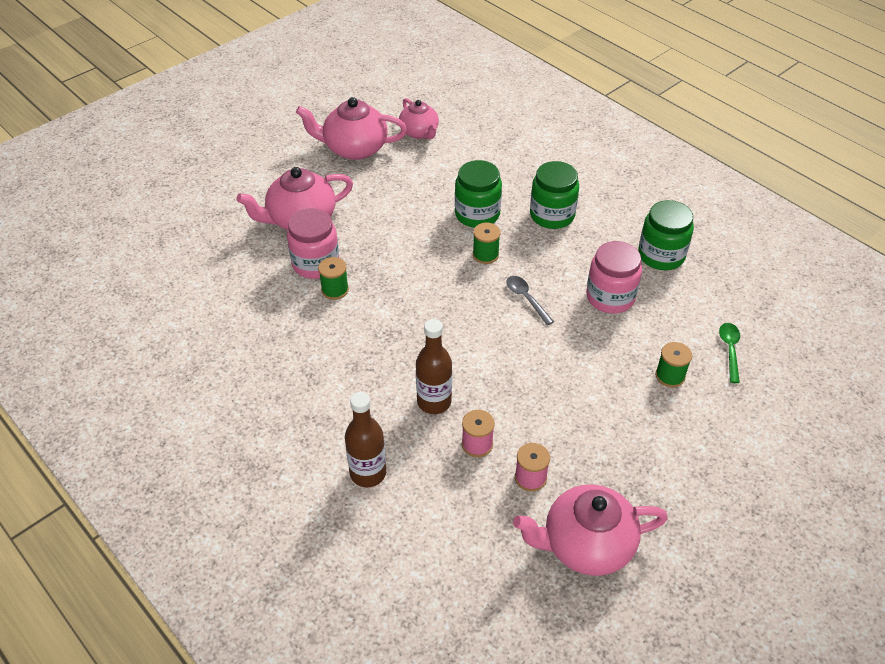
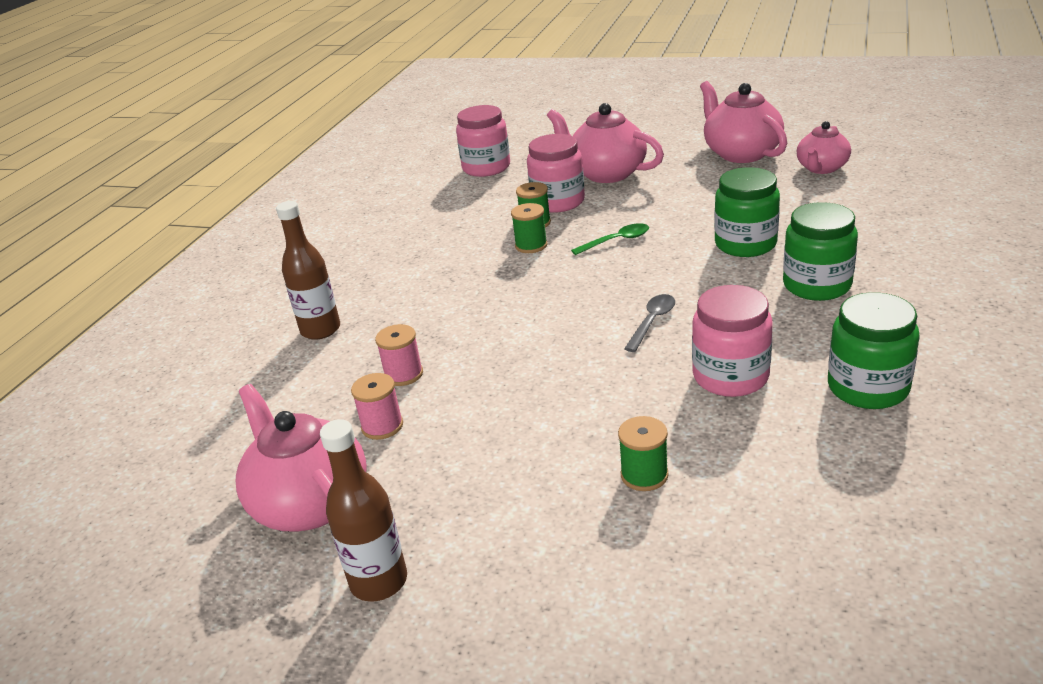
camera: 65 degrees right, 15 degrees down
(201, 274) = (486, 167): none -> pink jar
(434, 402) = (440, 328): brown bottle -> brown bottle (379, 581)
(485, 255) = (688, 273): green spool -> green spool (531, 245)
(729, 350) = (758, 516): green spoon -> green spoon (616, 241)

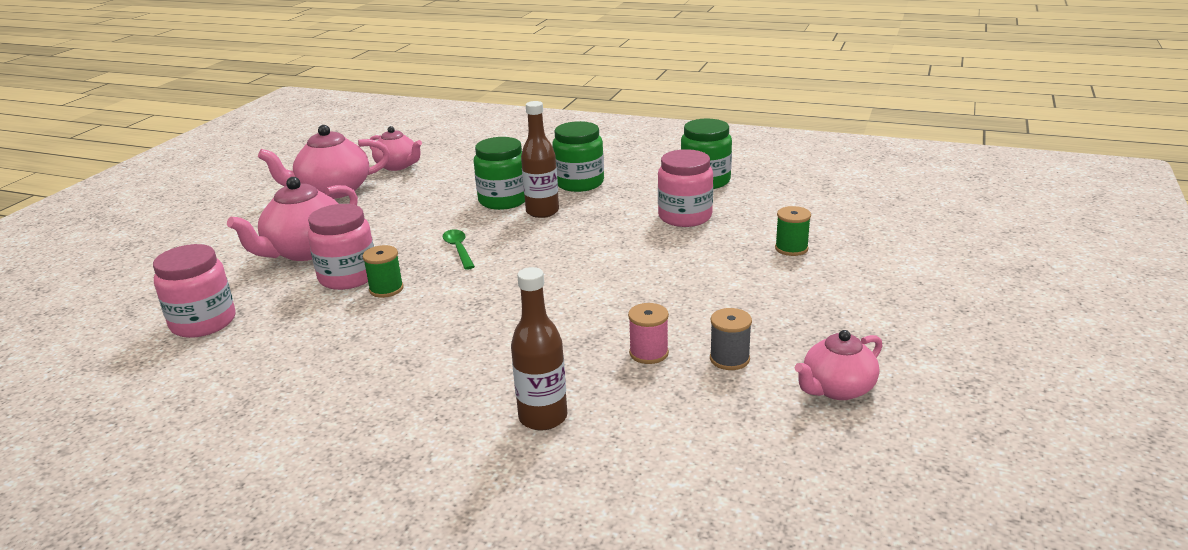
camera: 90 degrees left, 5 degrees down
(310, 503) = (837, 389): pink teapot -> pink teapot, size x0.64
(379, 581) = (917, 345): brown bottle -> brown bottle (542, 212)
(382, 426) = (729, 359): pink spool -> grey spool
(531, 245) = (435, 291): green spool -> none
(652, 322) = (604, 239): grey spoon -> none

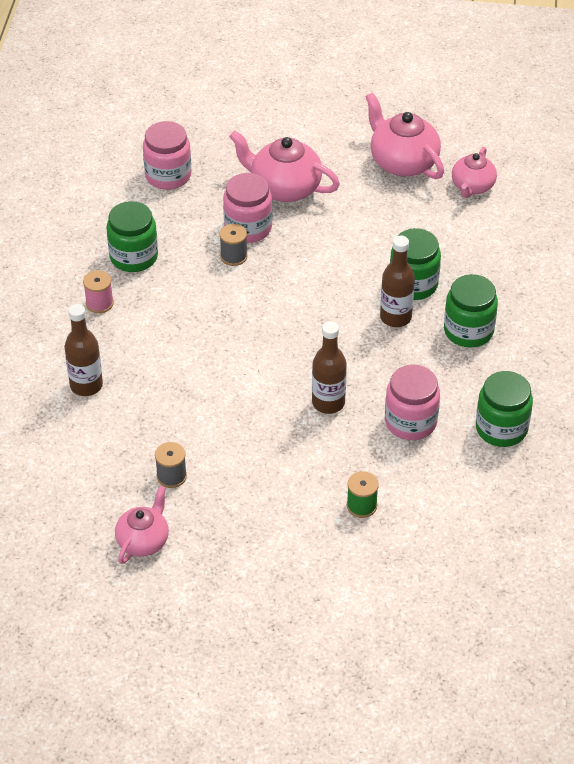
camera: 75 degrees right, 20 degrees up
(326, 359) = (134, 257): none -> green jar
(386, 289) = (233, 256): green spool -> grey spool
(458, 249) = (308, 280): green spoon -> none
(644, 253) = (328, 403): none -> brown bottle
(649, 353) = (171, 428): pink spool -> pink spool (99, 303)
(837, 389) = (143, 541): pink teapot -> pink teapot turned 75 degrees clockwise

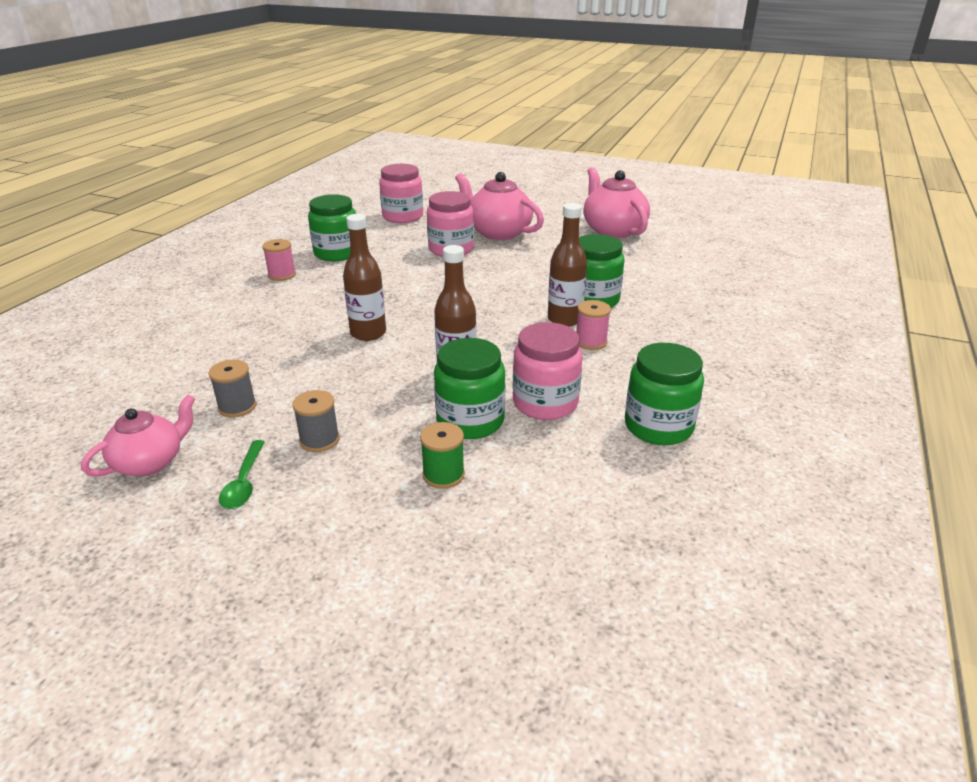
camera: 15 degrees right, 15 degrees down
(86, 385) = (218, 324): brown bottle -> brown bottle (368, 333)
(224, 542) = (244, 482): none -> green spoon
(233, 256) = (426, 263): grey spool -> grey spool (319, 440)
(426, 343) = (591, 342): none -> pink spool
(468, 331) = (642, 339): green jar -> green jar (470, 421)
(472, 186) = (675, 250): pink teapot -> none

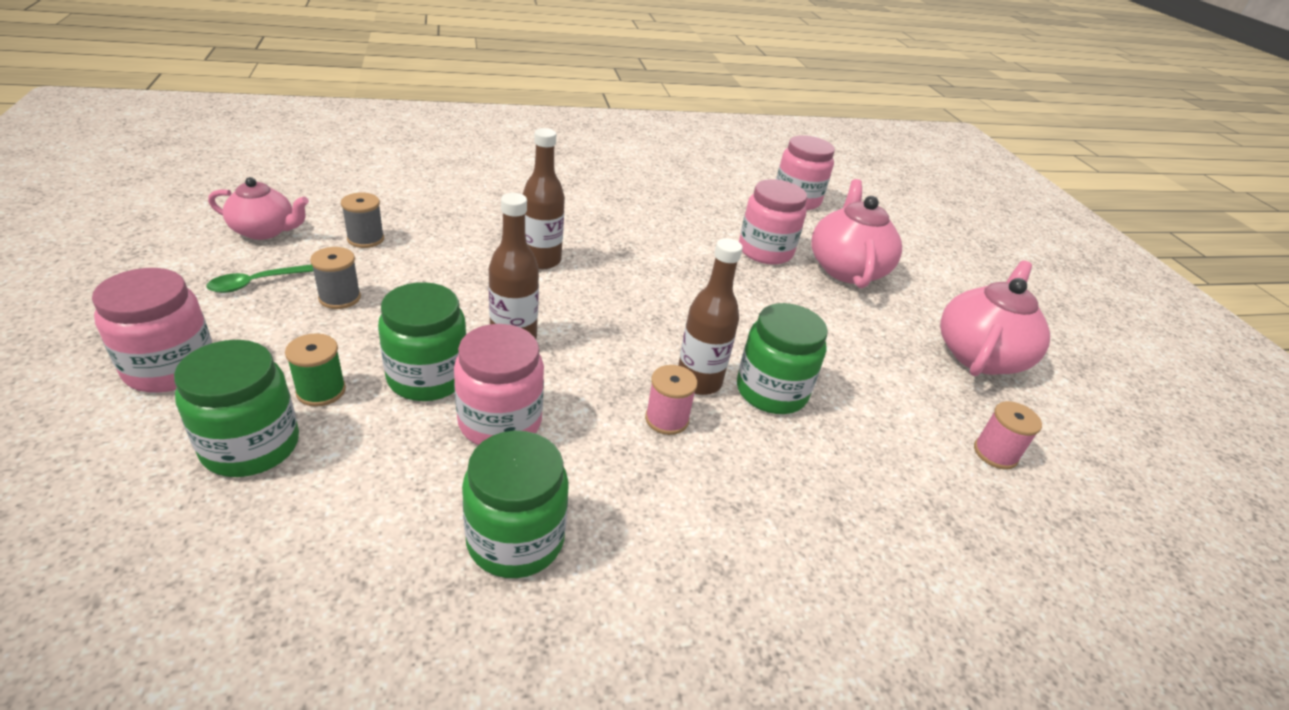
camera: 50 degrees right, 5 degrees up
(282, 275) = (600, 180): pink spool -> pink spool (995, 453)
(336, 554) = (171, 368): none -> pink jar
(337, 253) = (673, 191): green jar -> green jar (251, 446)

